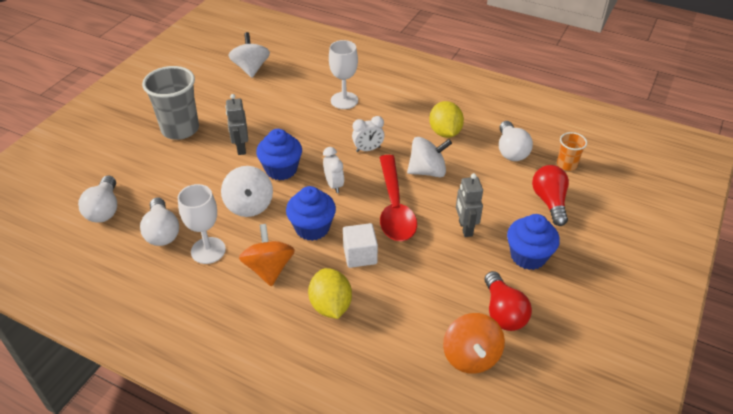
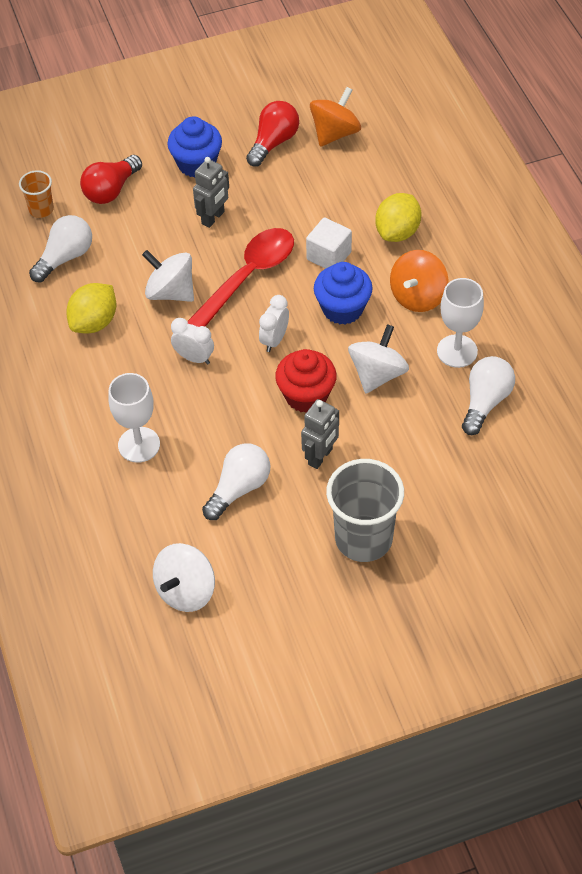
camera: 135 degrees left, 10 degrees up
(104, 209) = (526, 472): white light bulb -> white light bulb (239, 488)
(281, 169) = (306, 396): blue cupcake -> red cupcake

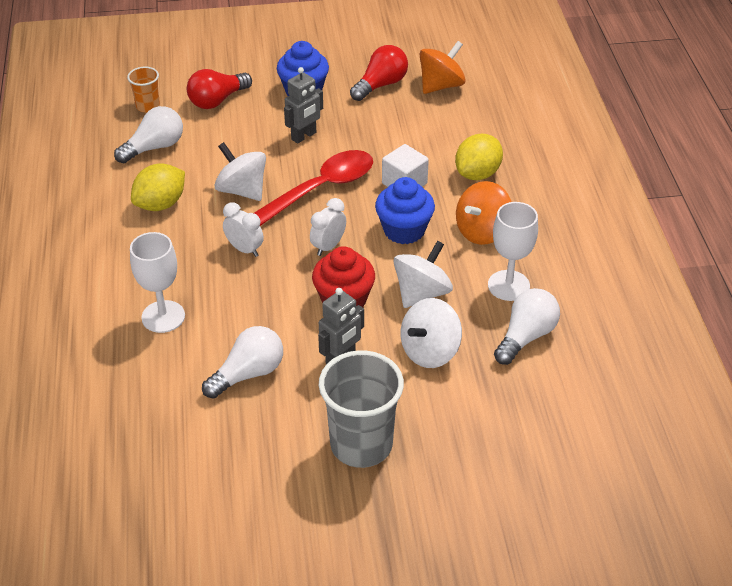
camera: 10 degrees right, 10 degrees down
(186, 591) = (160, 461): white spinning top -> white spinning top (430, 351)

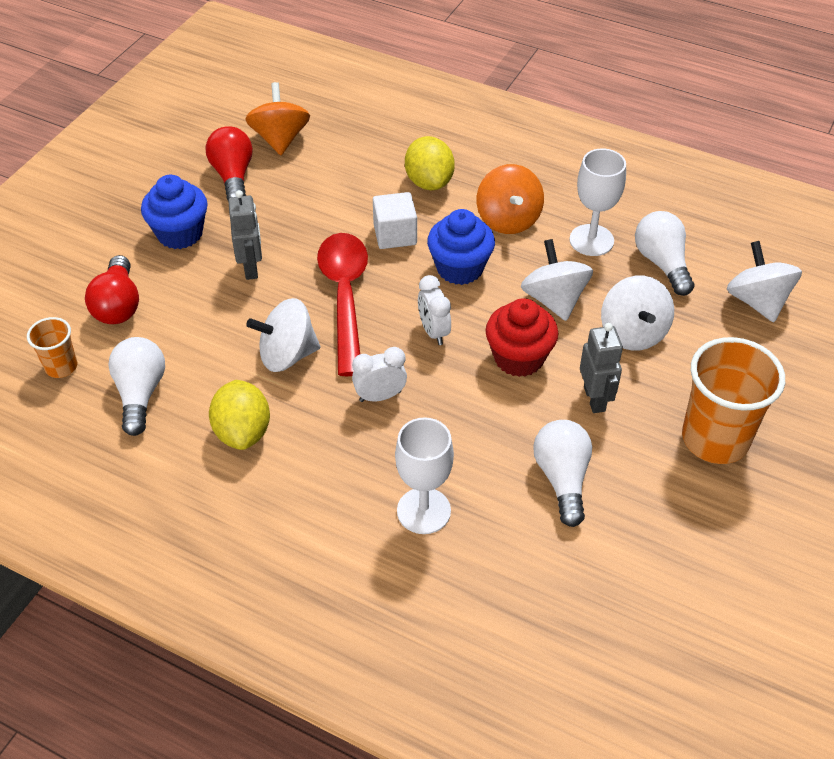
camera: 55 degrees left, 5 degrees up
(361, 445) = (715, 439): grey cup -> orange cup
(541, 412) = (757, 301): none -> white spinning top

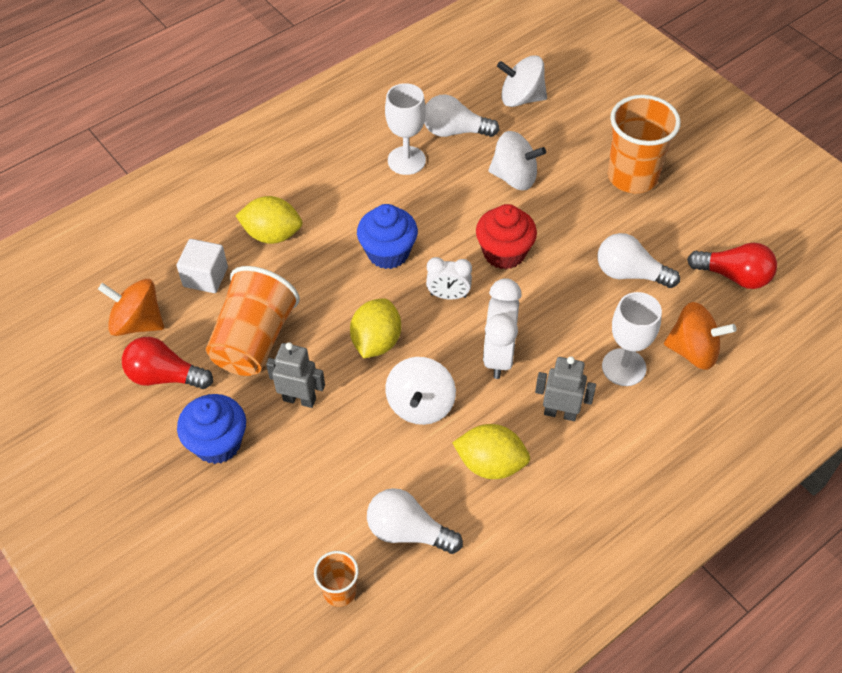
camera: 65 degrees left, 5 degrees up
(118, 305) = (285, 521): red light bulb -> red light bulb (734, 276)
(301, 215) = (254, 340): none -> orange cup
(345, 297) = (376, 342): red spoon -> yellow lemon
(380, 396) = (498, 355): white clock -> white clock, size x1.58
(395, 235) = (322, 281): white cube -> white cube (205, 277)
(508, 219) = (351, 201): orange spinning top -> orange spinning top (693, 351)
(554, 300) = (456, 208): white spinning top -> none
(595, 399) = (566, 225): grey robot -> grey robot (560, 413)

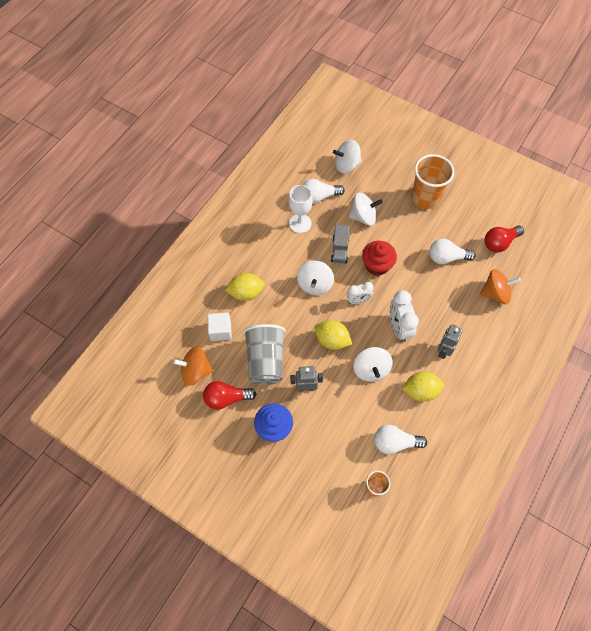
camera: 20 degrees left, 10 degrees up
(254, 340) = (265, 360): orange cup -> grey cup
(376, 342) = (332, 340): yellow lemon -> yellow lemon turned 60 degrees counterclockwise
(388, 253) = (315, 284): blue cupcake -> white spinning top
(452, 214) = (339, 250): none -> grey truck
(560, 413) = (443, 350): grey robot -> grey robot turned 60 degrees counterclockwise
(624, 367) = (465, 313): white goblet -> none
(734, 276) = (499, 243): red light bulb -> red light bulb turned 150 degrees clockwise

